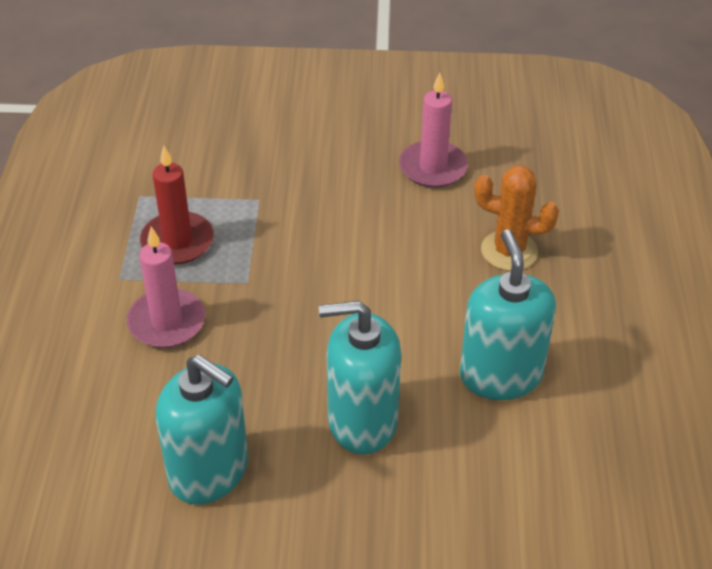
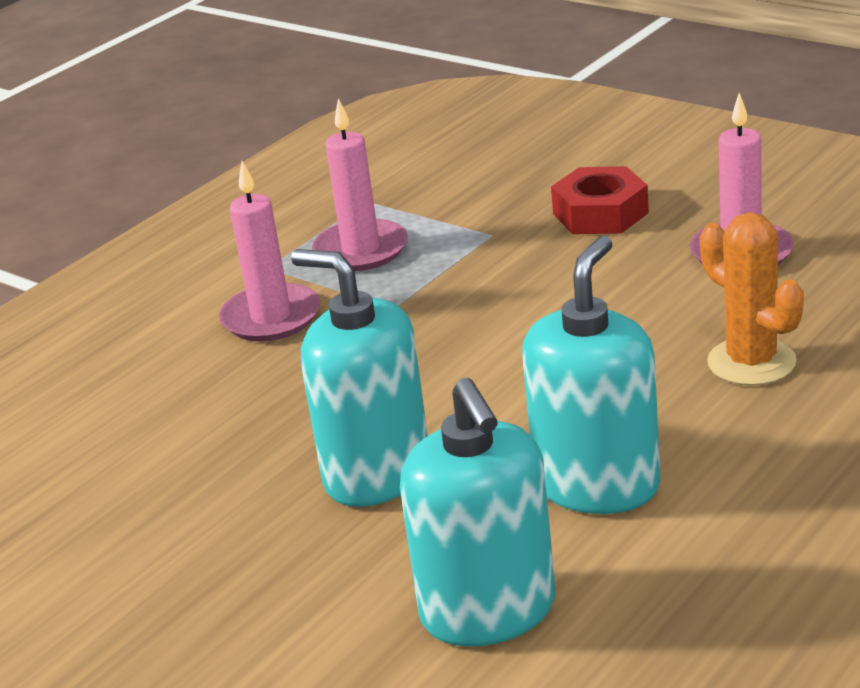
camera: 40 degrees right, 15 degrees down
(177, 241) = (361, 250): red candle -> pink candle
(209, 471) = (166, 462): turquoise soap dispenser -> turquoise soap dispenser (488, 611)
(317, 160) = (600, 213): none -> red nut

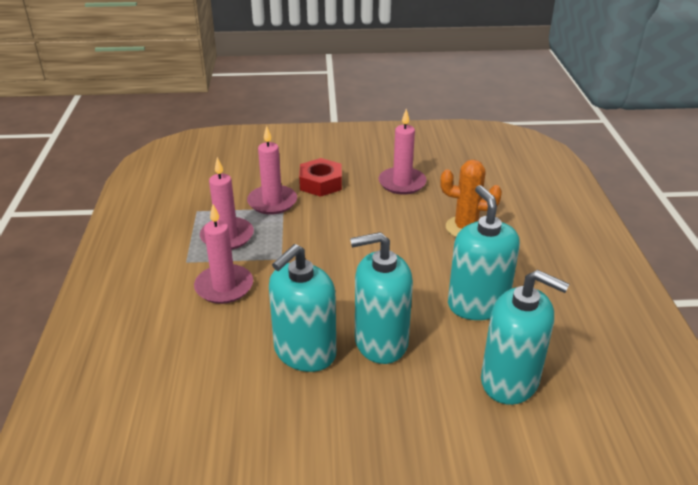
camera: 45 degrees left, 5 degrees up
(261, 442) = (304, 352): none -> turquoise soap dispenser
(487, 220) = (272, 202): none -> pink candle

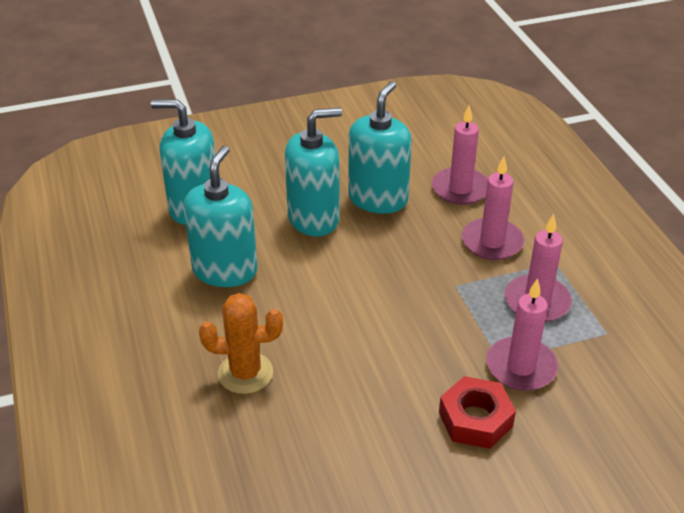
camera: 165 degrees right, 5 degrees up
(402, 183) = (353, 446): pink candle -> pink candle (460, 189)
(477, 304) = (225, 270): turquoise soap dispenser -> turquoise soap dispenser turned 135 degrees counterclockwise

